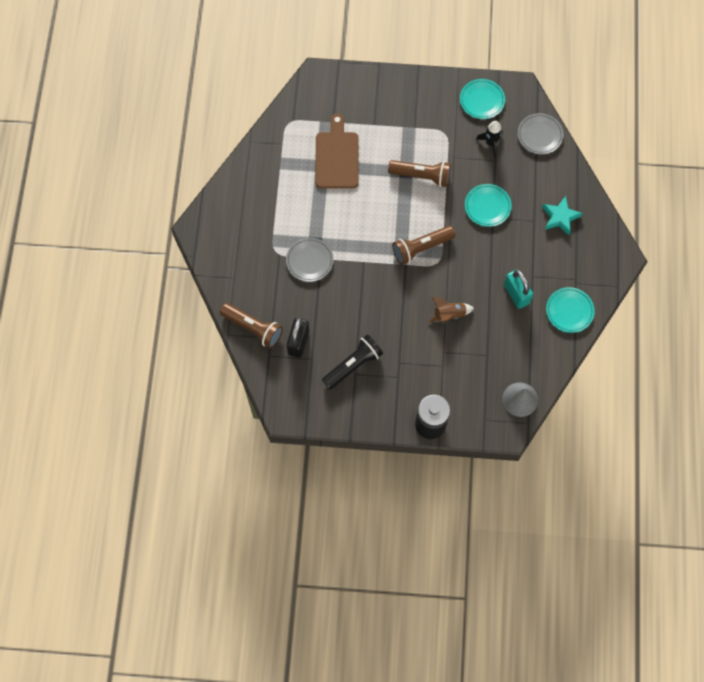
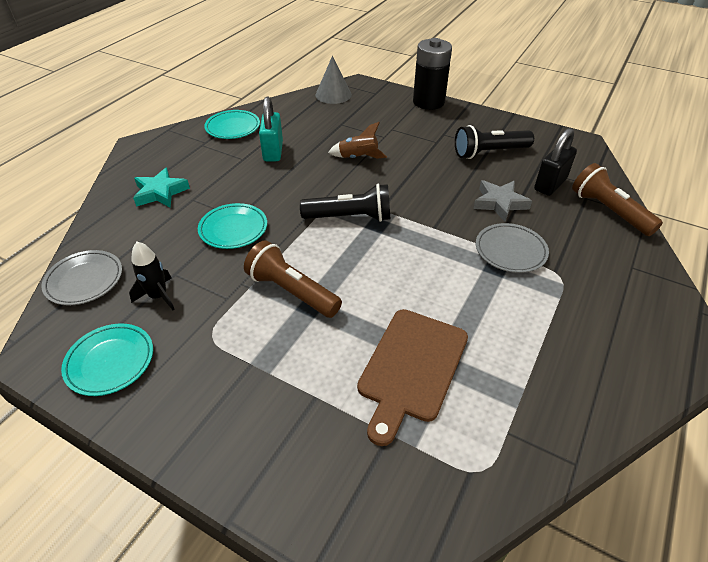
camera: 155 degrees left, 25 degrees down
(328, 305) = (499, 203): none -> grey star
(421, 248) = (350, 217): brown flashlight -> black flashlight

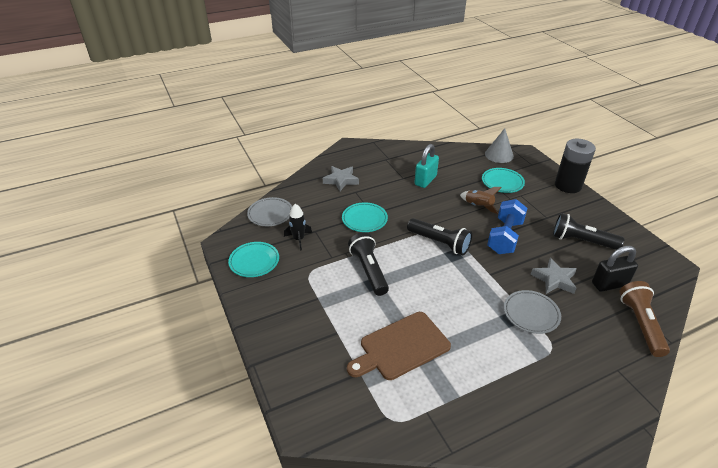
camera: 35 degrees right, 5 degrees down
(160, 192) = (341, 180): turquoise star -> grey star
(233, 127) = (412, 154): turquoise plate -> turquoise plate (502, 182)
(292, 291) = (369, 270): brown flashlight -> black flashlight
(414, 180) = (505, 237): none -> blue dumbbell

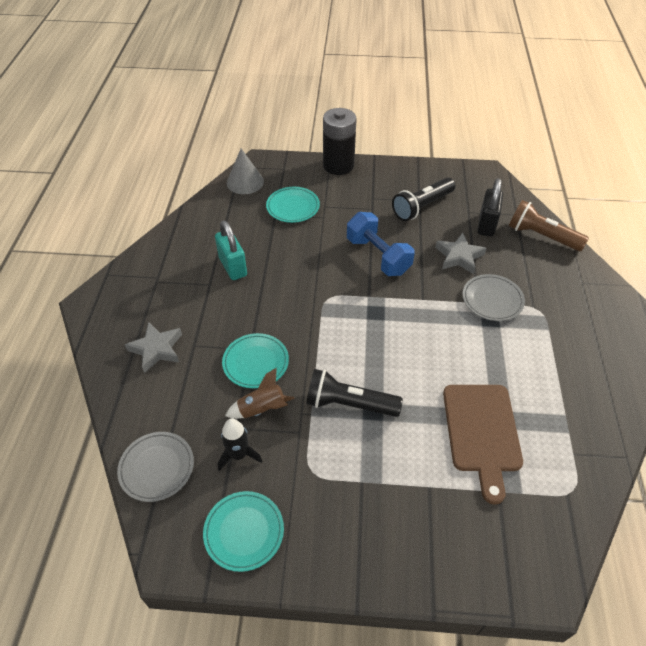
camera: 60 degrees left, 10 degrees up
(439, 243) = (349, 313): black flashlight -> none
(478, 206) = (315, 248): brown rocket -> brown rocket (262, 409)

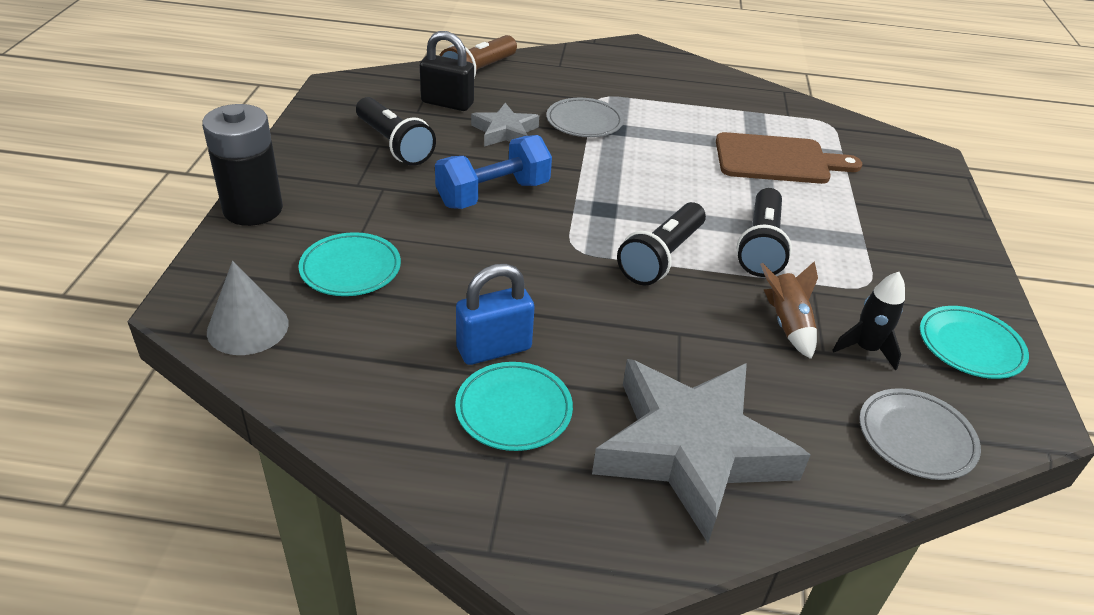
camera: 90 degrees left, 10 degrees down
(157, 349) = (691, 450): grey star -> grey star, size x1.98
(233, 267) = (494, 349): turquoise padlock -> blue padlock
(256, 363) = (706, 327): turquoise plate -> turquoise plate (514, 410)
(325, 342) = (661, 257): none -> black flashlight

